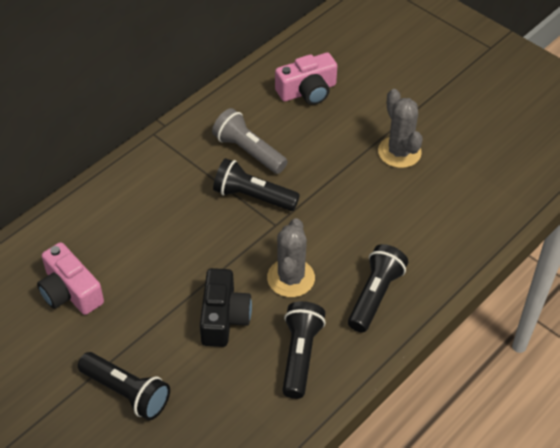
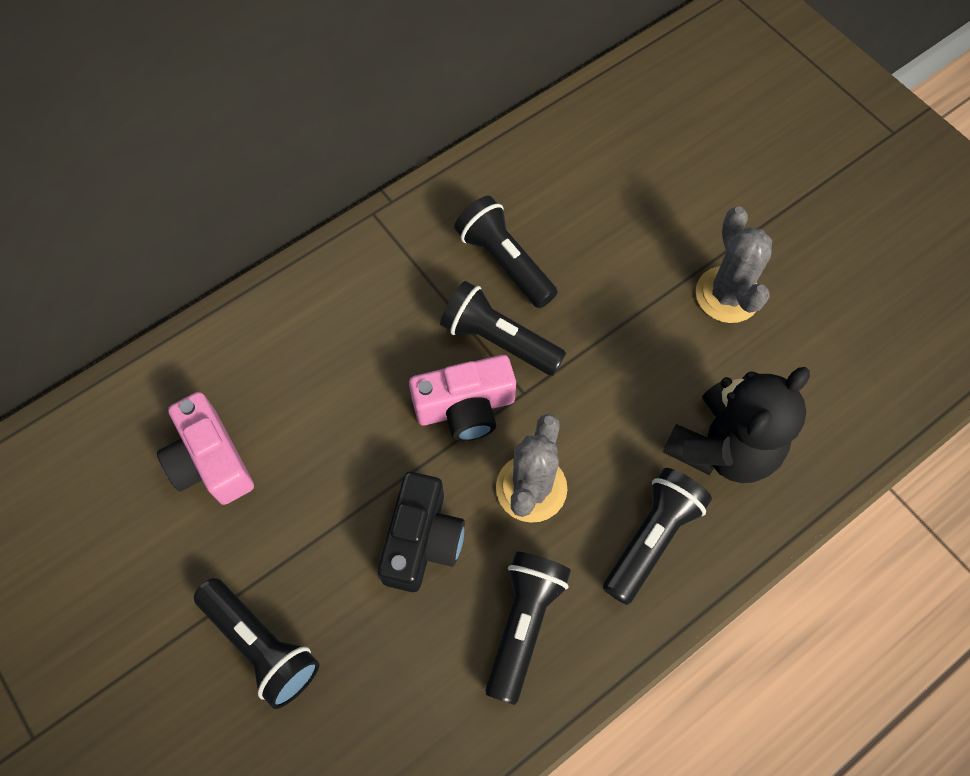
camera: 10 degrees right, 15 degrees up
(248, 151) = (505, 262): grey flashlight -> black flashlight
(307, 91) = (607, 171): pink camera -> pink camera (465, 407)
(412, 238) = (723, 447): none -> black teddy bear

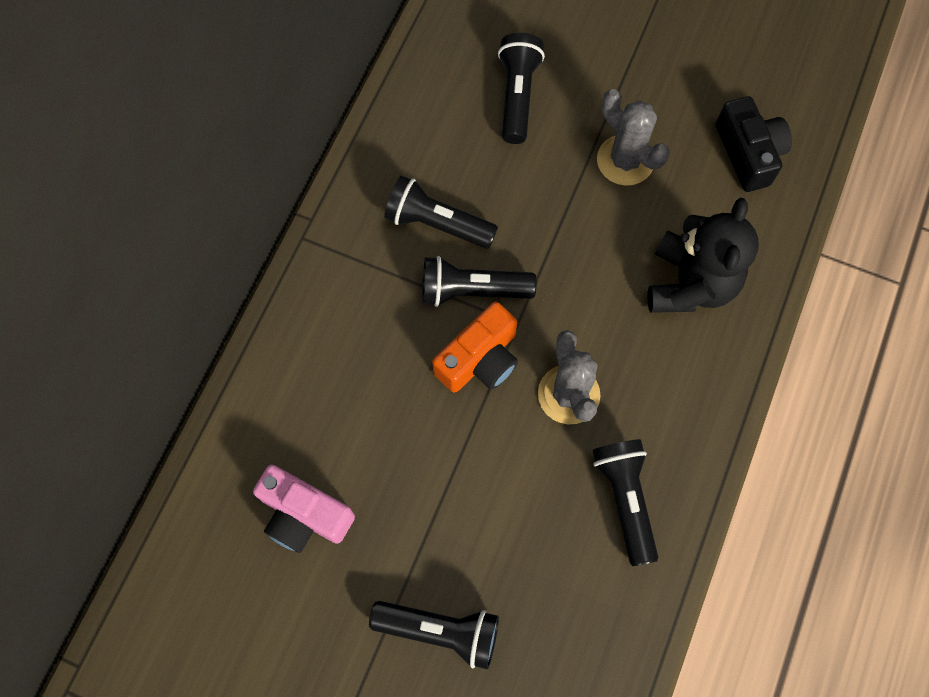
camera: 30 degrees left, 5 degrees up
(422, 540) = (511, 481): black camera -> black camera (748, 153)
(465, 407) = (480, 359): pink camera -> orange camera
(652, 538) = (679, 382): black flashlight -> black flashlight (517, 96)

